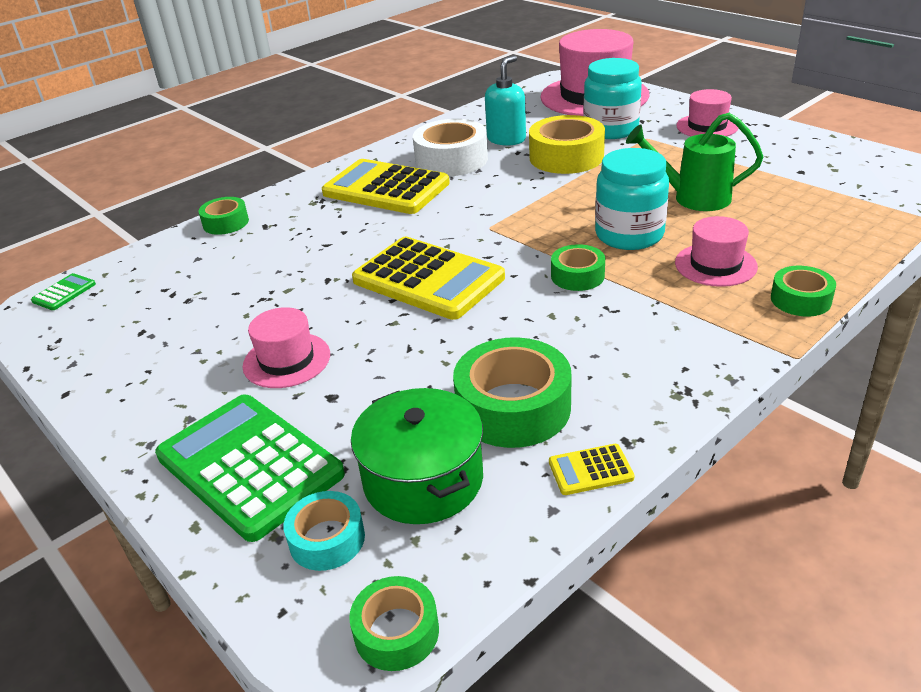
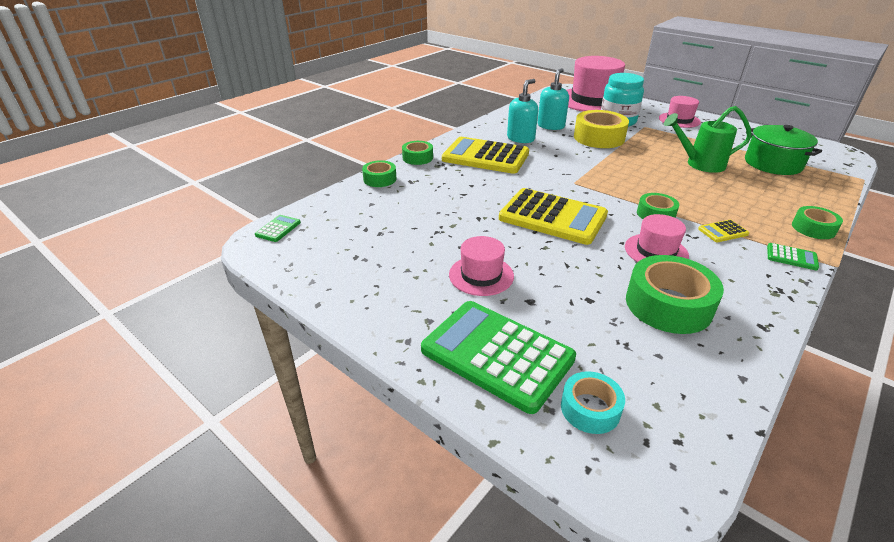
camera: 10 degrees left, 0 degrees up
(396, 632) = (687, 479): green tape -> green tape (417, 158)
(423, 480) = (636, 360): green pot -> green pot (773, 164)
(451, 160) = (521, 138): white tape -> turquoise soap dispenser
(590, 470) = (751, 348): yellow calculator -> yellow calculator (723, 232)
(629, 235) = (673, 187): turquoise jar -> none
(715, 265) = (743, 206): pink hat -> pink hat (656, 251)
(737, 343) = (791, 257): none -> green calculator

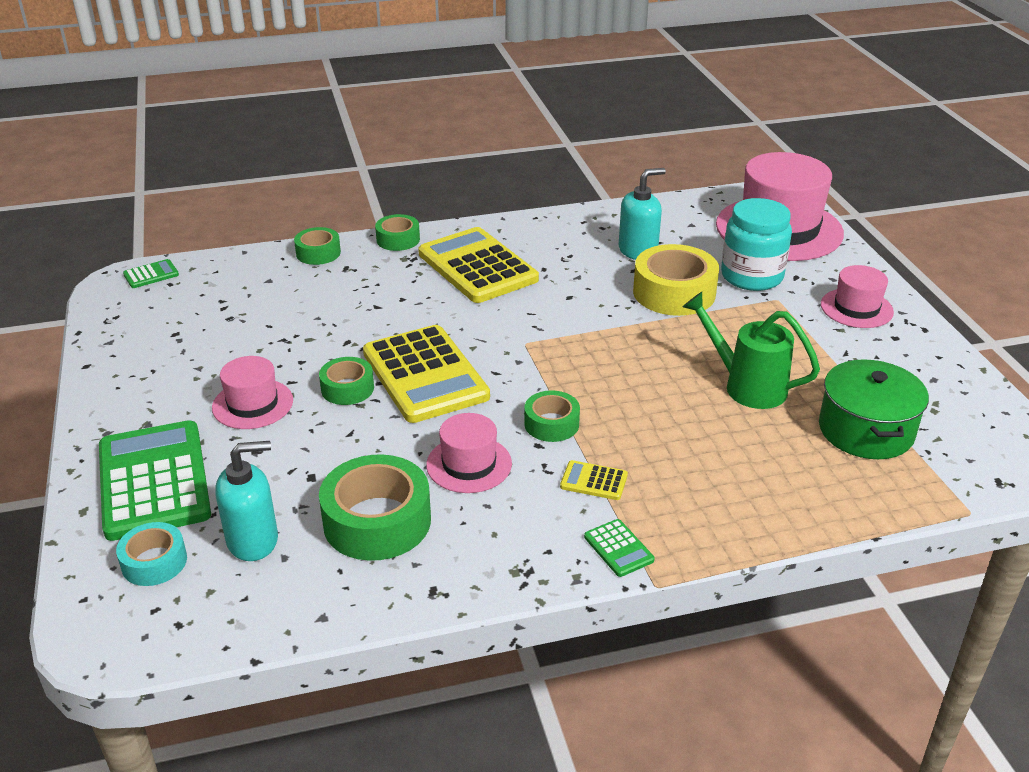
camera: 35 degrees right, 0 degrees up
(521, 138) = (564, 256): turquoise soap dispenser -> turquoise soap dispenser (253, 540)
(813, 228) = (726, 534): green tape -> green tape (347, 388)

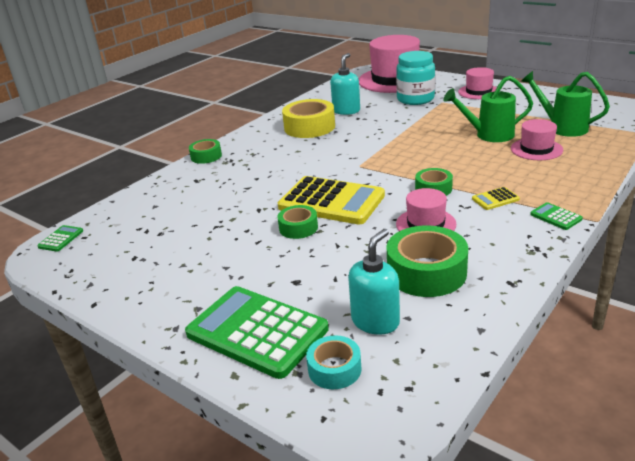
camera: 35 degrees left, 5 degrees down
(252, 404) = (253, 263): pink hat -> pink hat (536, 149)
(318, 253) = (165, 181): green tape -> none
(477, 267) = (274, 148): yellow calculator -> none
(618, 548) = (555, 217): green calculator -> green calculator turned 150 degrees counterclockwise
(674, 292) = (393, 118): yellow tape -> yellow tape (309, 127)
(866, 430) = (562, 127): green pot -> green watering can

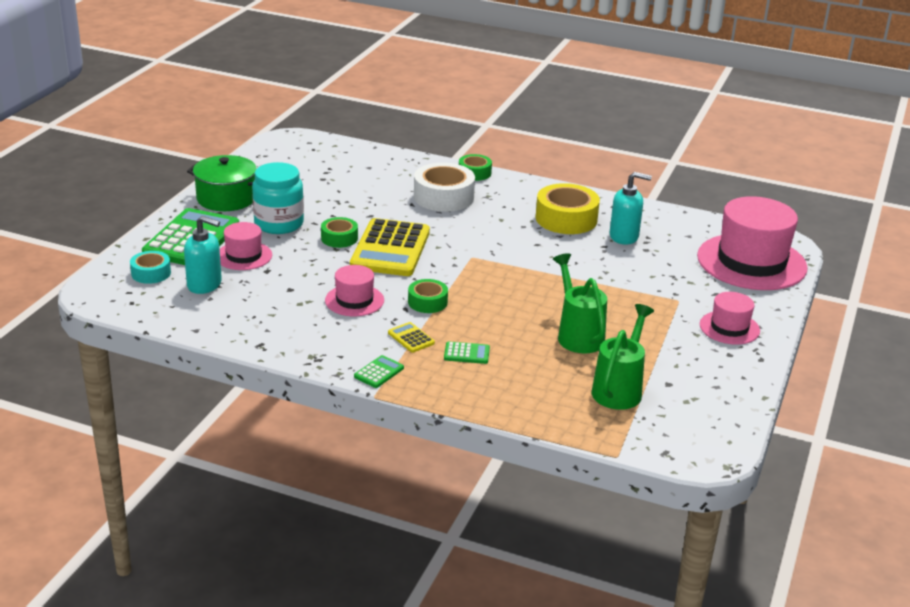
camera: 70 degrees right, 0 degrees up
(61, 239) = (309, 140): green calculator -> green calculator (466, 353)
(163, 301) = (226, 198): none -> green pot
(243, 172) = (443, 197): none -> white tape
(415, 99) = (682, 281): turquoise jar -> turquoise jar (279, 224)
(426, 272) = (273, 304): green tape -> none
(536, 149) = (544, 367): pink hat -> pink hat (244, 256)

